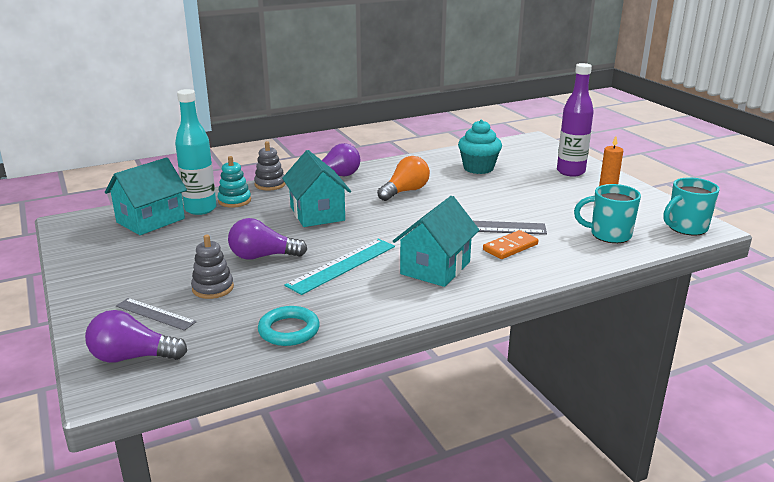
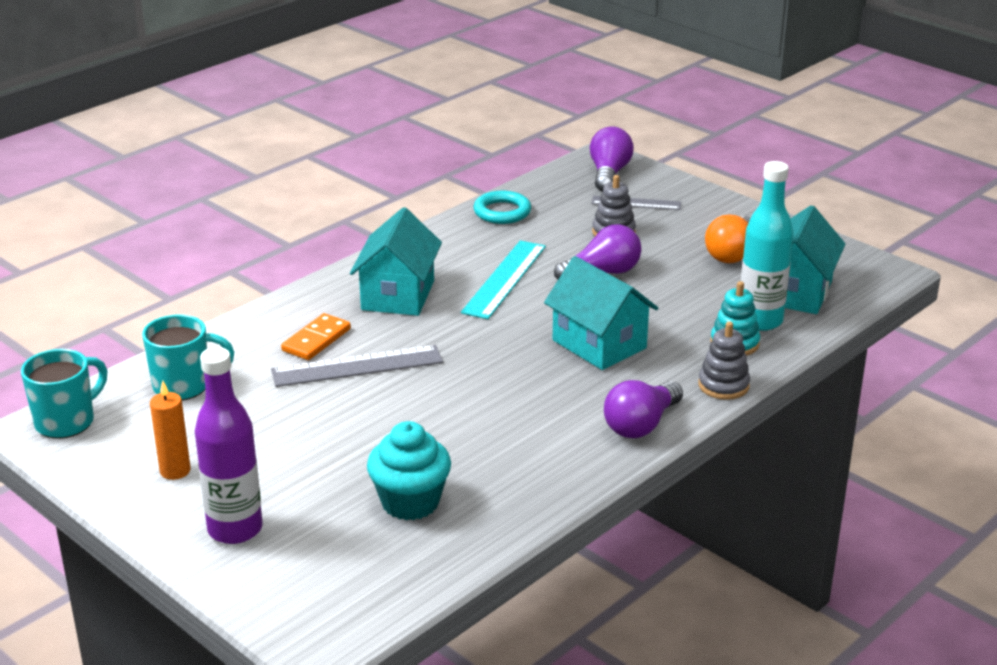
camera: 160 degrees right, 5 degrees up
(132, 357) = (609, 173): purple light bulb -> purple light bulb turned 60 degrees counterclockwise
(405, 191) = (506, 413): orange light bulb -> orange light bulb (731, 253)

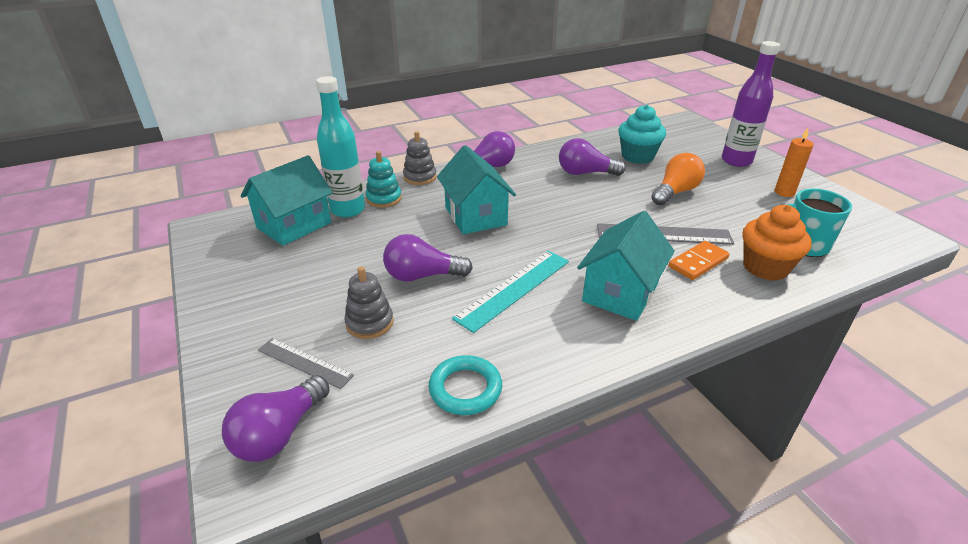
camera: 160 degrees left, 5 degrees up
(67, 421) = (885, 235): turquoise mug -> none
(240, 349) = (765, 267): none -> orange cupcake
(486, 445) = (585, 173): none -> purple light bulb
(731, 253) = (293, 271): orange light bulb -> orange light bulb (675, 192)

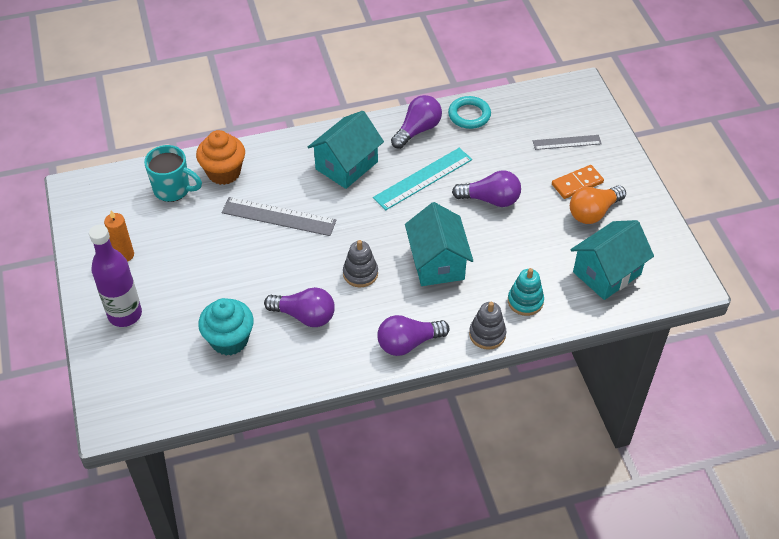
camera: 170 degrees left, 15 degrees up
(279, 433) = (571, 105): purple light bulb -> purple light bulb (417, 130)
(304, 362) = (567, 142): grey ruler -> grey ruler turned 45 degrees counterclockwise
(348, 210) = (559, 289): turquoise bottle -> none
(369, 323) = (528, 164): grey stacking toy -> grey stacking toy (360, 273)
(675, 192) = (230, 270): orange light bulb -> orange light bulb (593, 212)
(698, 262) = (271, 184): orange domino -> orange domino (577, 183)

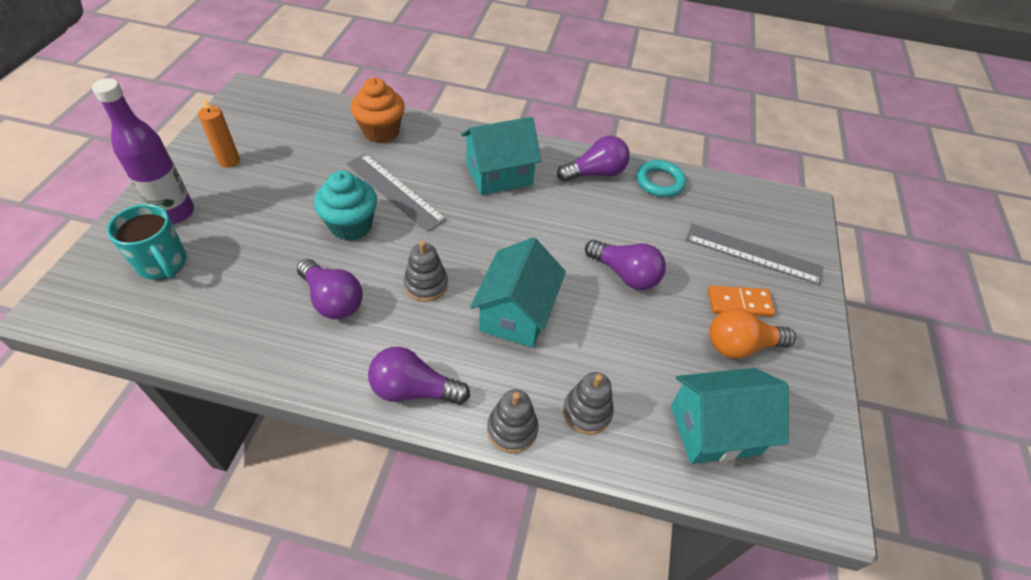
camera: 25 degrees right, 0 degrees up
(173, 189) = (324, 126): turquoise mug -> turquoise mug (163, 264)
(229, 340) = (239, 286): turquoise cupcake -> turquoise cupcake (351, 226)
(423, 178) = (566, 220): turquoise ruler -> none
(525, 301) = (587, 412): turquoise stacking toy -> grey stacking toy
(567, 142) = (753, 254): grey ruler -> grey ruler, size x1.60

